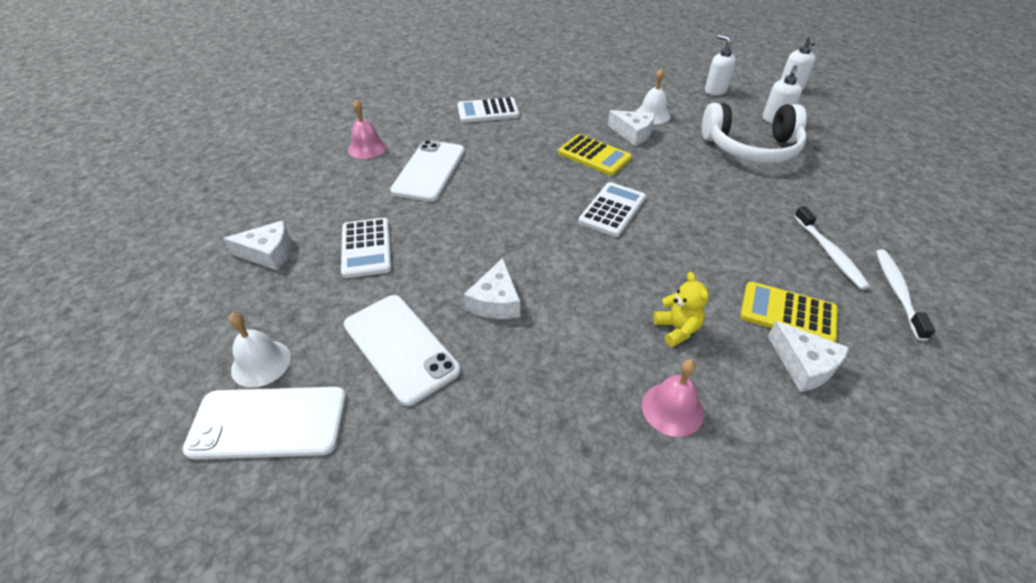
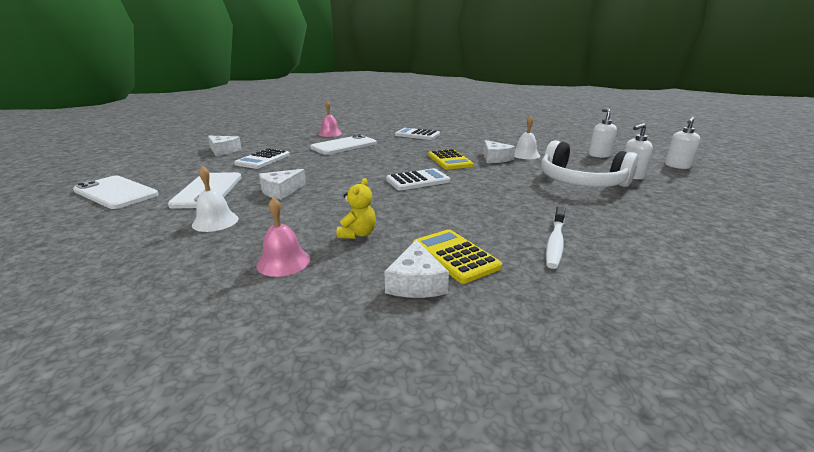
camera: 35 degrees right, 20 degrees down
(261, 363) = (152, 177): white bell -> white bell (215, 221)
(897, 292) = (587, 282): white toothbrush -> none

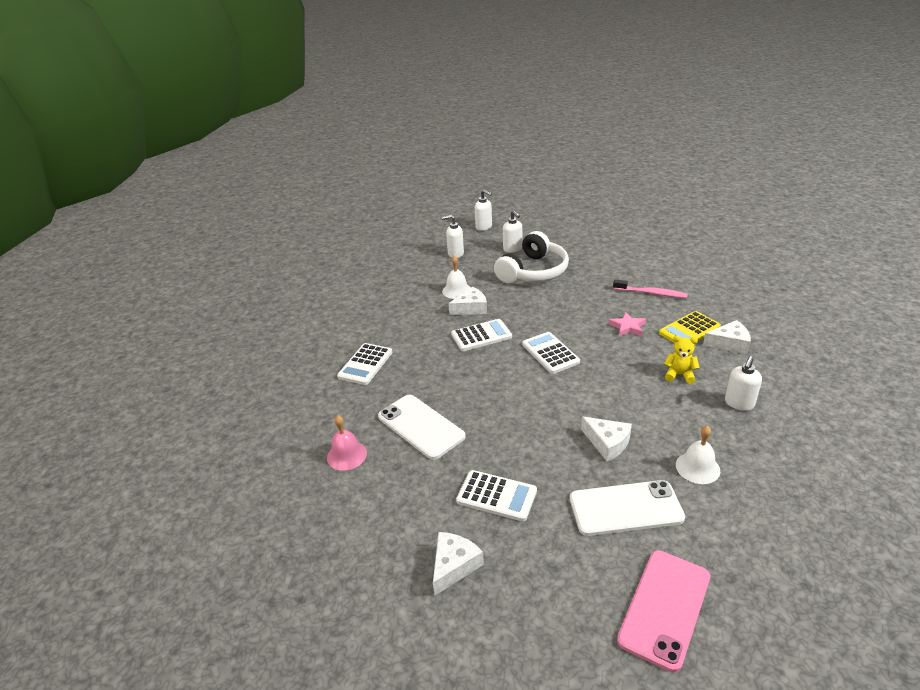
camera: 90 degrees left, 10 degrees up
(116, 193) = (665, 608): white phone -> pink phone
(283, 262) = (739, 403): pink bell -> white soap dispenser
(449, 160) = (481, 336): yellow calculator -> white calculator
(463, 218) = (628, 327): none -> pink star
(555, 242) = (651, 293): white toothbrush -> pink toothbrush

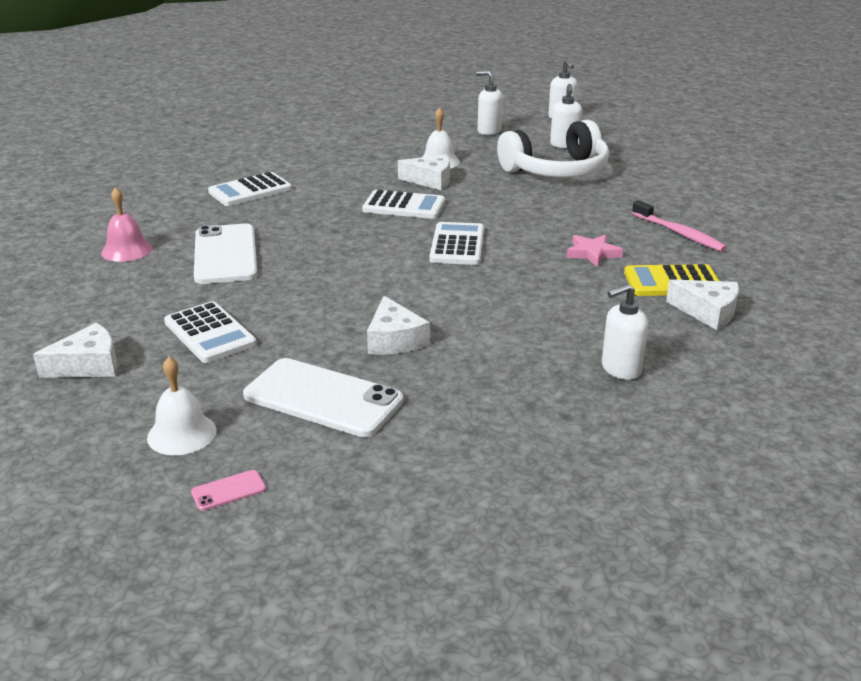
camera: 30 degrees right, 5 degrees down
(665, 608) = (228, 490): pink phone -> pink phone, size x0.40
(679, 375) = (585, 316): yellow teddy bear -> none
(697, 467) = (465, 401): white bell -> white bell (182, 434)

